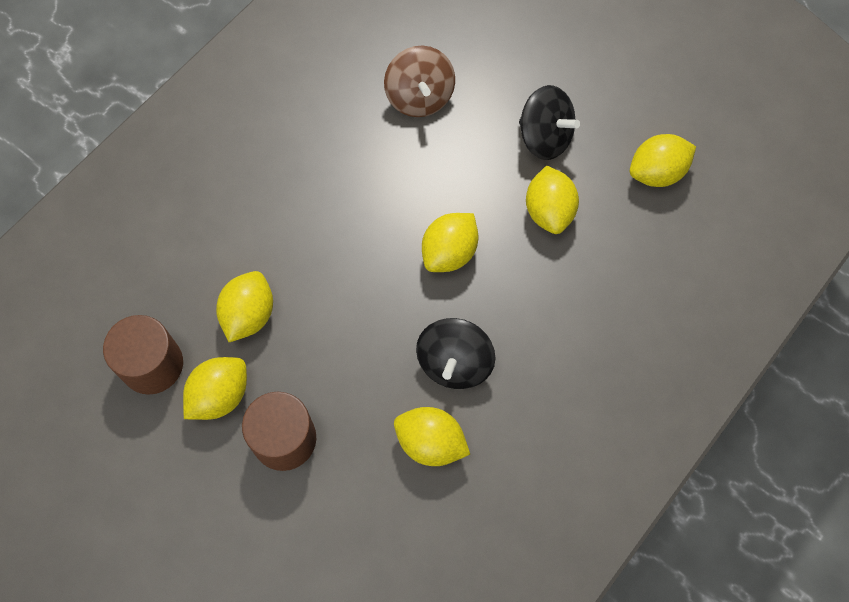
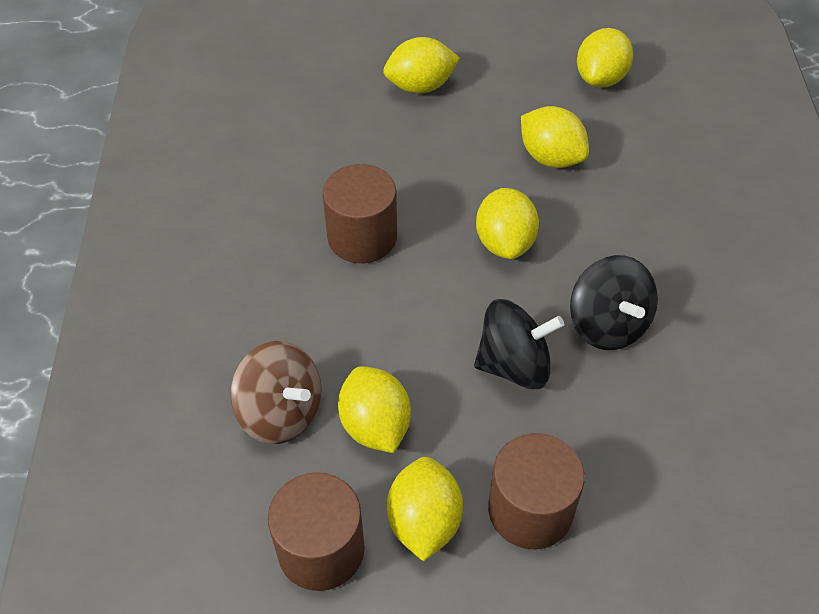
camera: 40 degrees left, 15 degrees down
(362, 178) = (362, 237): none -> brown cylinder
(419, 97) = (346, 144): brown spinning top -> brown spinning top (281, 412)
(430, 443) = (662, 404): yellow lemon -> yellow lemon (420, 86)
(544, 137) = (486, 108): black spinning top -> black spinning top (514, 365)

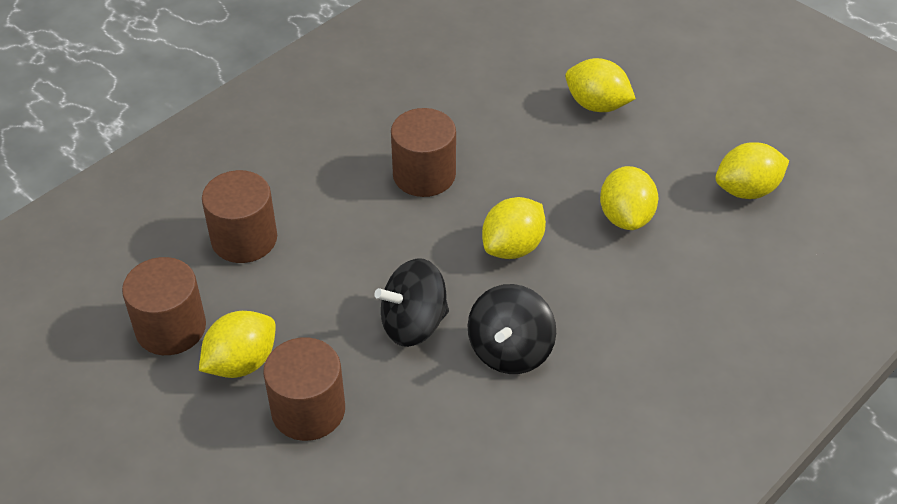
camera: 45 degrees right, 5 degrees down
(281, 412) = (244, 239): brown spinning top -> brown cylinder
(375, 426) = (285, 289): yellow lemon -> none
(514, 365) = (413, 324): black spinning top -> black spinning top turned 120 degrees clockwise

